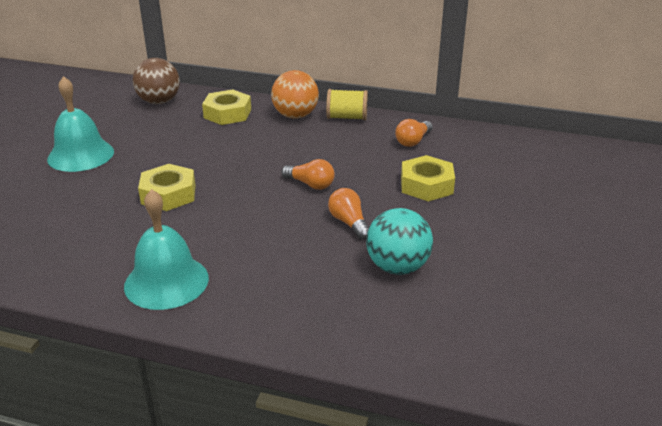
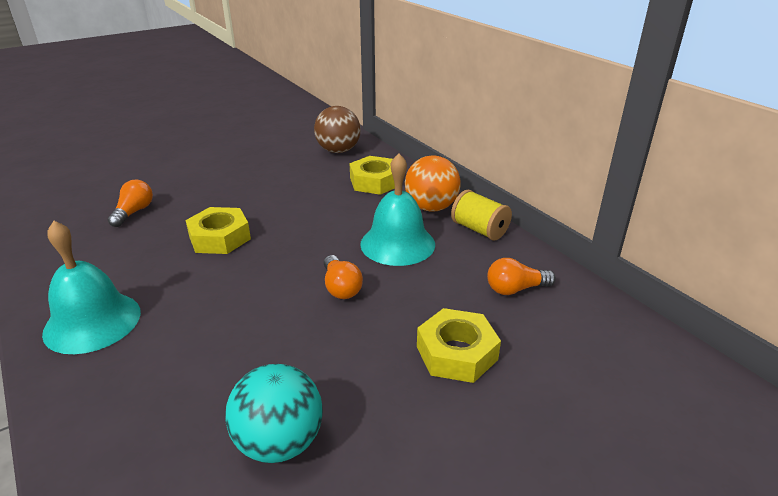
camera: 40 degrees right, 0 degrees up
(80, 155) = (219, 174): turquoise bell -> turquoise bell (397, 243)
(349, 223) = (313, 353): orange light bulb -> orange light bulb (134, 212)

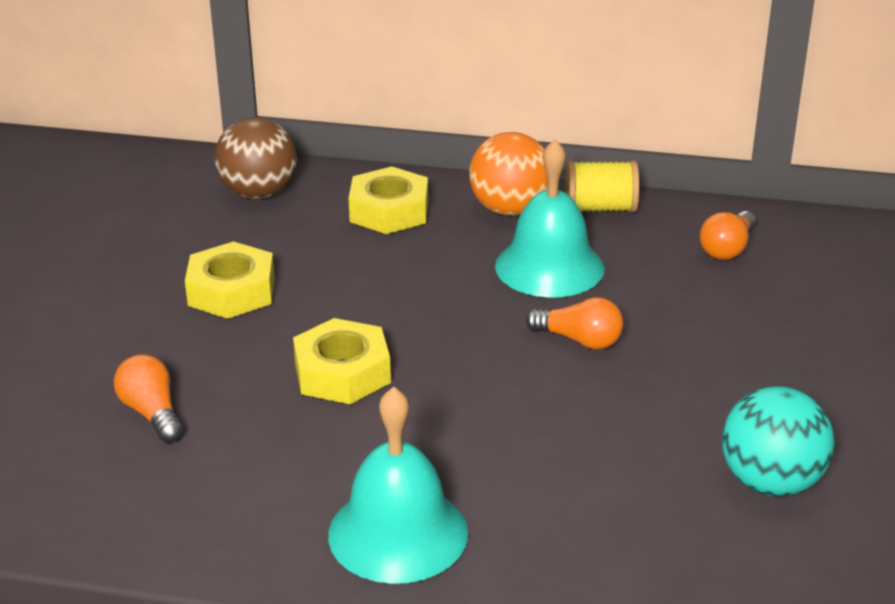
camera: 45 degrees left, 0 degrees up
(457, 353) = (774, 331): yellow nut -> yellow nut (231, 291)

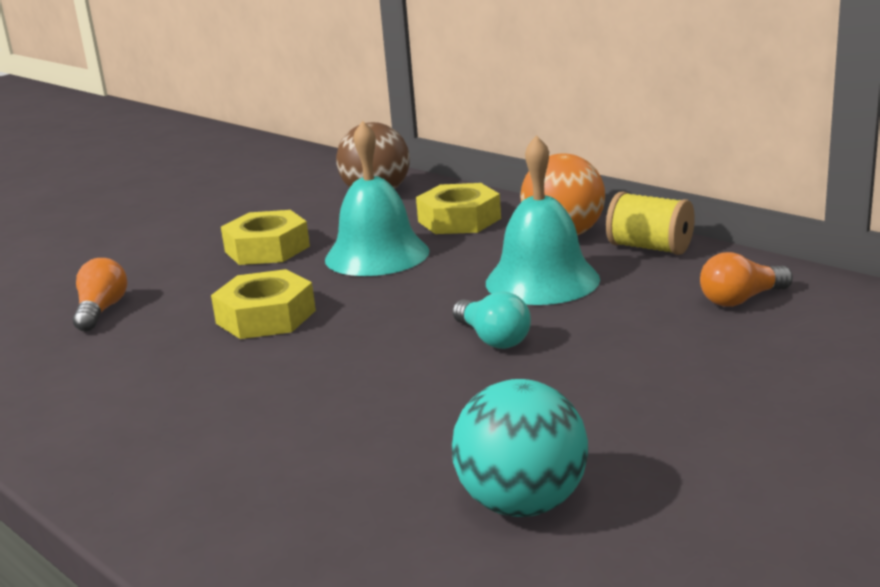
camera: 35 degrees right, 10 degrees down
(398, 533) = (139, 438): turquoise bell -> turquoise bell (377, 255)
(579, 340) = (493, 339): orange light bulb -> turquoise light bulb

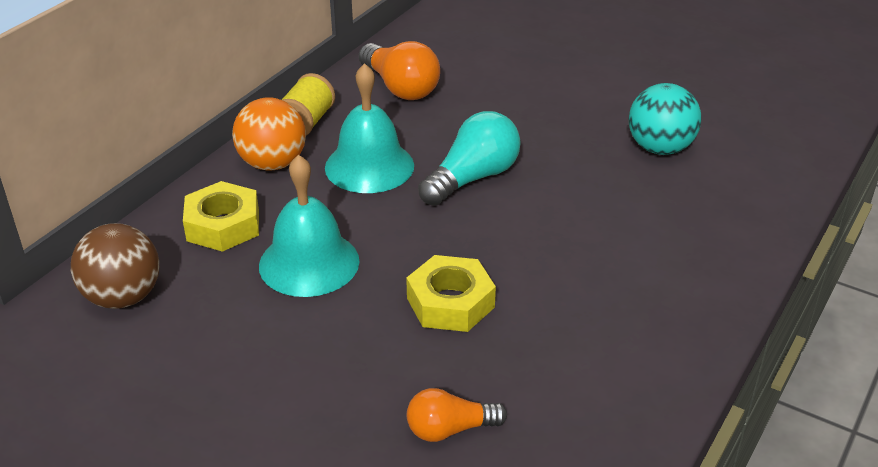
camera: 105 degrees left, 15 degrees up
(267, 249) = (285, 345): yellow nut -> none
(493, 339) = (473, 178): turquoise light bulb -> turquoise light bulb, size x1.61
(741, 300) = (400, 88): orange light bulb -> orange light bulb, size x1.61

